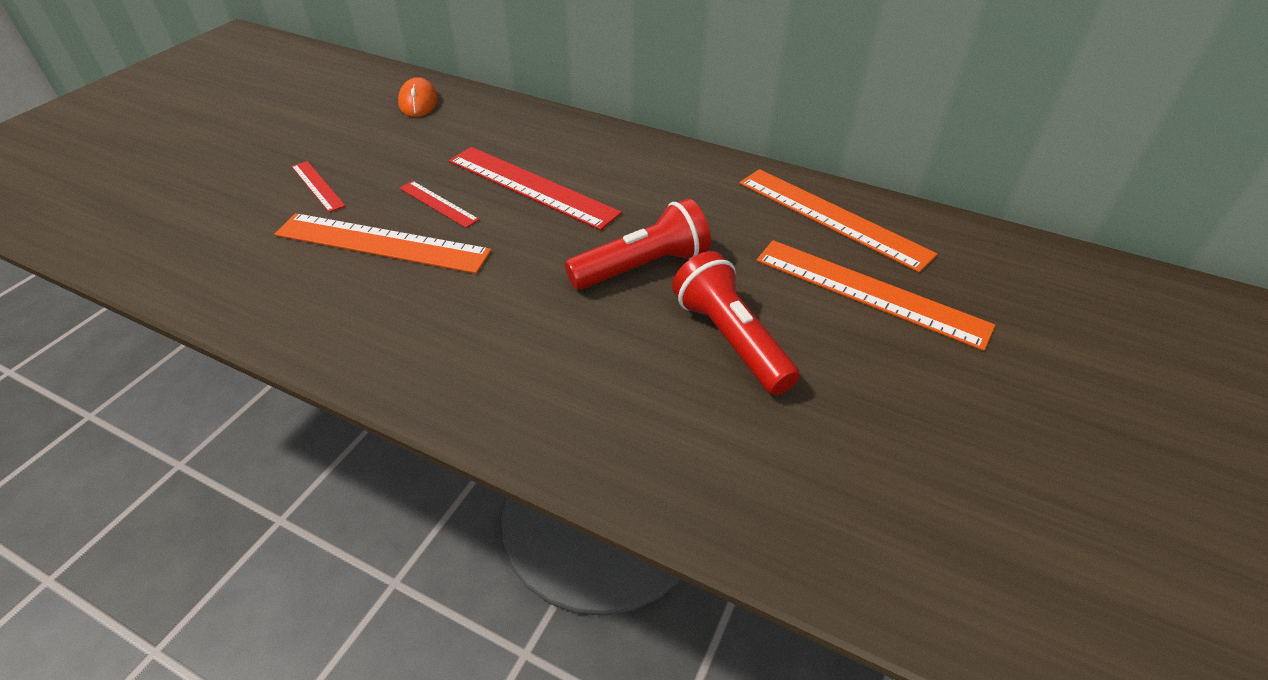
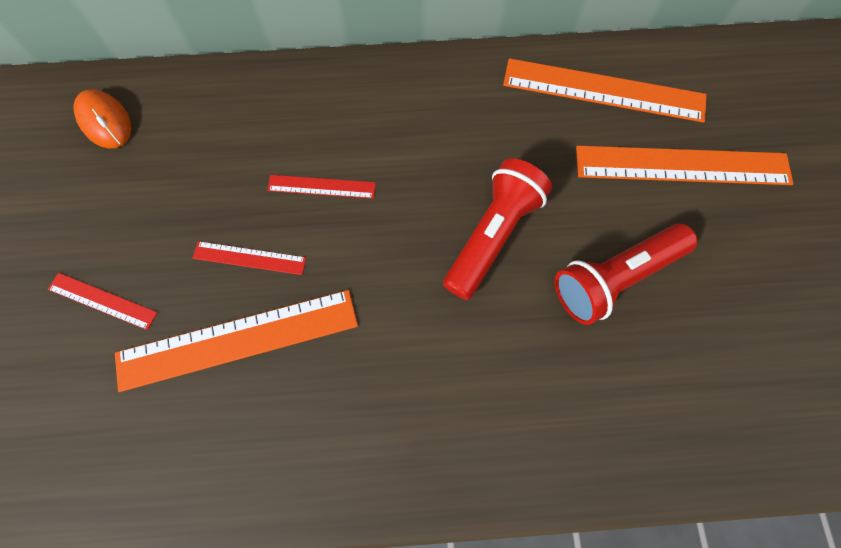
camera: 30 degrees left, 25 degrees up
(531, 186) = (321, 186): red ruler -> red ruler, size x0.50
(730, 339) = (614, 279): red flashlight -> red flashlight turned 60 degrees counterclockwise

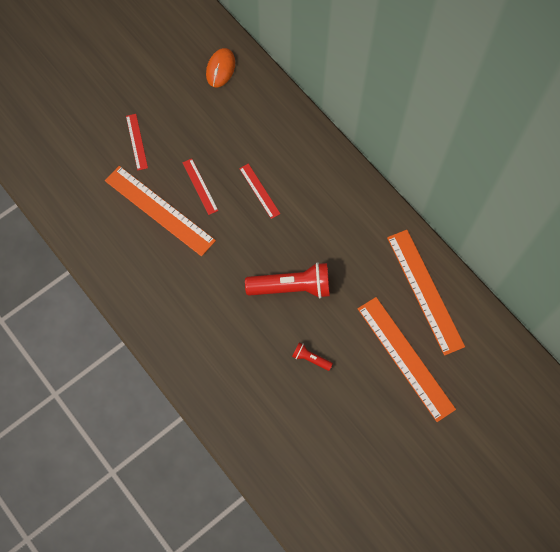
camera: 55 degrees right, 0 degrees up
(614, 279) = (310, 358): red flashlight -> red flashlight, size x0.47

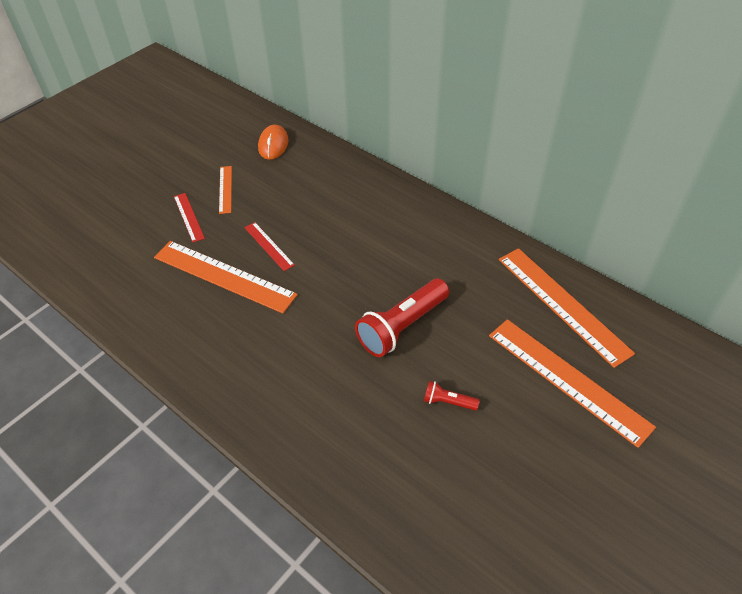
camera: 10 degrees left, 20 degrees down
(171, 116) = (225, 189): none -> orange ruler
(259, 191) = (339, 239): red ruler -> none
(292, 287) = (402, 327): red flashlight -> red flashlight turned 150 degrees clockwise

